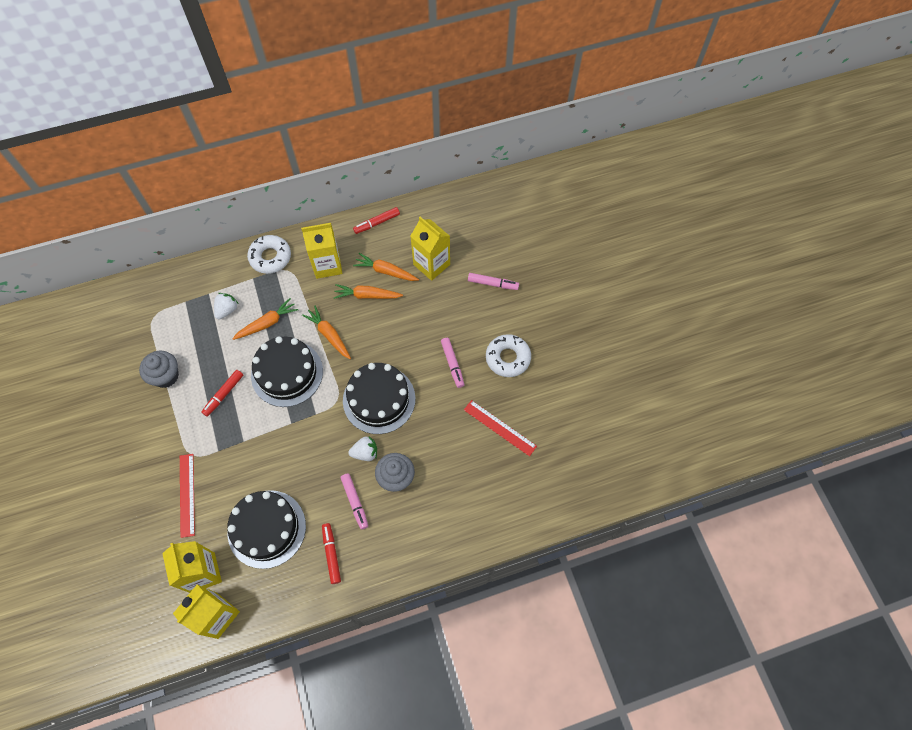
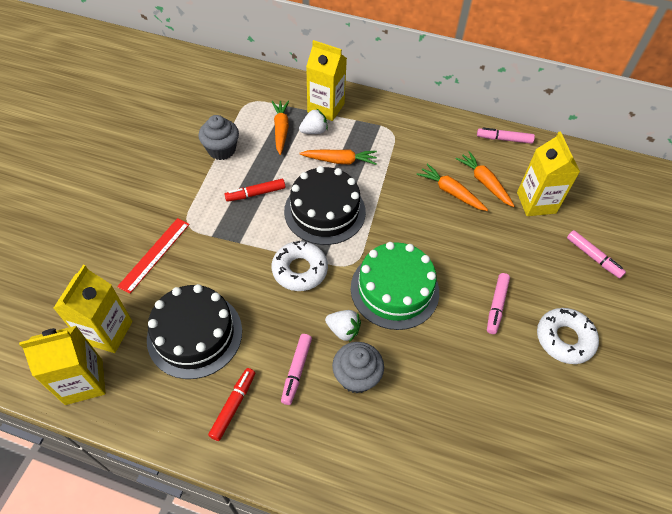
camera: 35 degrees right, 10 degrees down
(270, 257) = (384, 113): white donut -> white donut (300, 270)
(327, 265) = (431, 146): yellow carton -> yellow carton (326, 108)
(329, 335) = (388, 203): orange carrot -> orange carrot (281, 130)
(377, 223) = (504, 139): red marker -> pink marker
(379, 399) = (394, 289): black cake -> green cake
(500, 427) = (508, 405): red ruler -> none

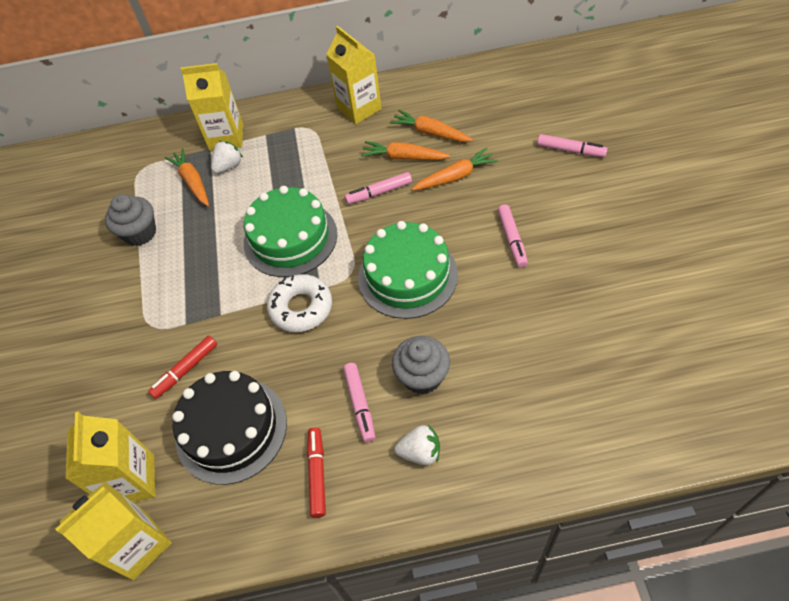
camera: 20 degrees left, 0 degrees up
(155, 254) = (134, 375): red ruler -> none
(255, 193) = (206, 258): red marker -> red marker (185, 370)
(325, 211) = (290, 238): black cake -> green cake
(340, 161) = (274, 182): orange carrot -> orange carrot (455, 177)
(343, 330) = (382, 341): white strawberry -> white strawberry (420, 452)
(504, 139) = (424, 83): pink marker -> pink marker (379, 192)
(536, 202) = (490, 127): yellow carton -> yellow carton (359, 108)
(564, 339) = (590, 236): white donut -> none

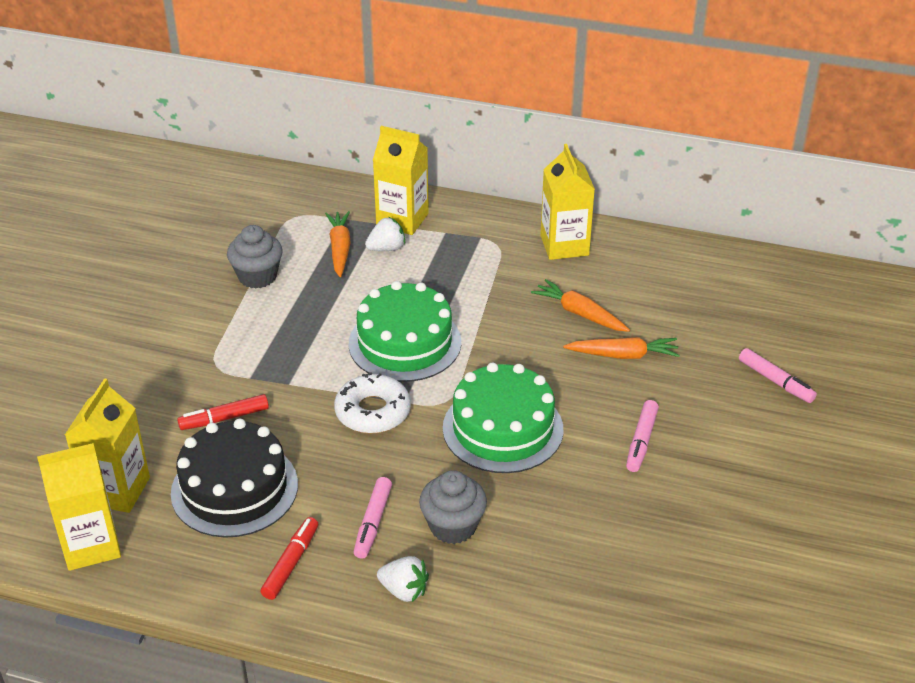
camera: 20 degrees right, 15 degrees down
(379, 192) = (528, 337): pink marker -> none
(431, 133) = (627, 301): orange carrot -> none

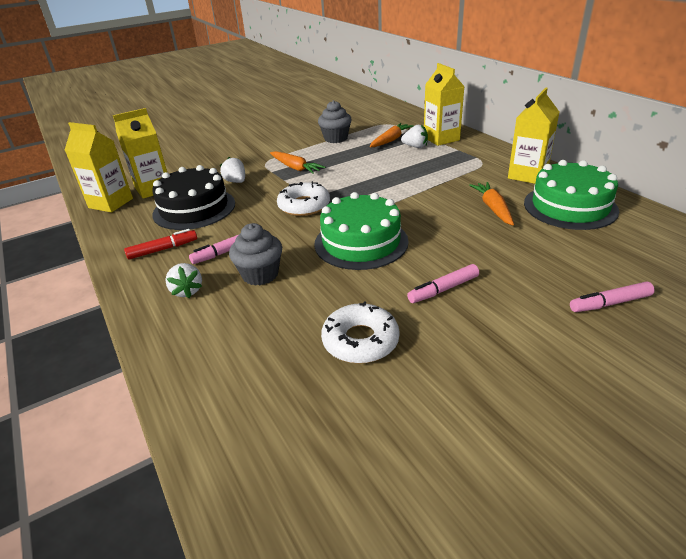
camera: 45 degrees right, 5 degrees down
(224, 418) = (236, 181): red marker -> white strawberry
(405, 343) = (366, 185): green cake -> green cake (570, 206)
(623, 355) = (495, 239): orange carrot -> orange carrot (295, 168)
(635, 535) = (360, 341): none -> white donut
(775, 381) = (609, 303): pink marker -> pink marker turned 75 degrees clockwise

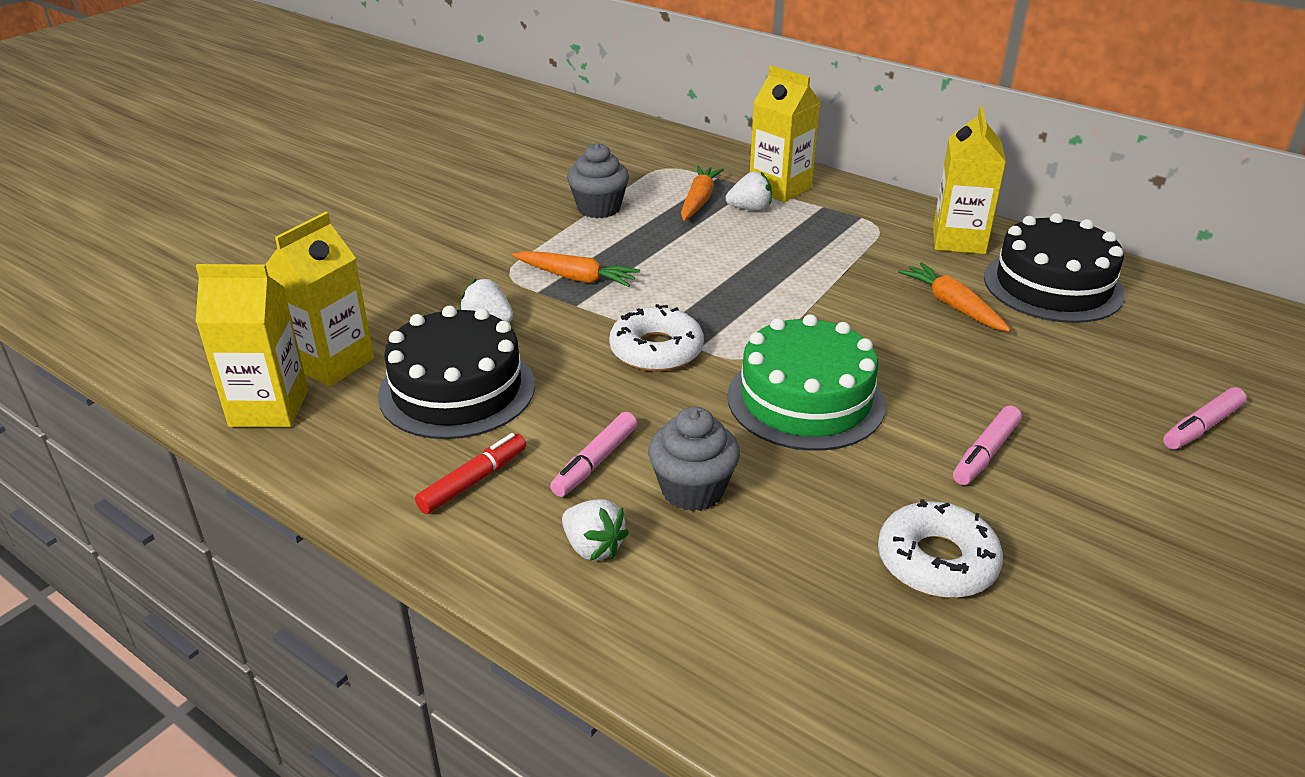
camera: 25 degrees left, 0 degrees up
(570, 206) = (1053, 286): green cake -> black cake

